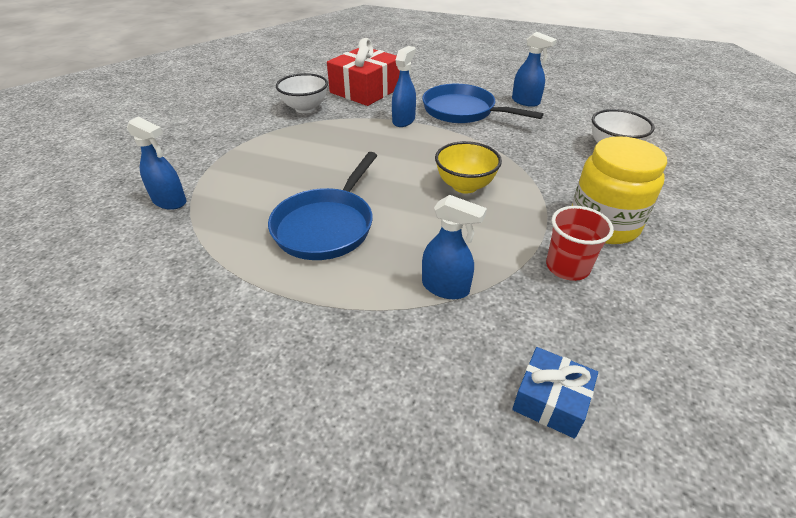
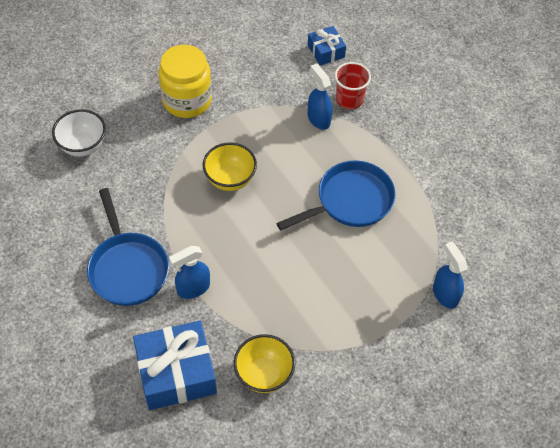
camera: 145 degrees left, 15 degrees up
(305, 108) = (264, 374): white bowl -> yellow bowl
(365, 90) = (176, 373): red gift -> blue gift
(525, 102) = (56, 244): blue spray bottle -> none
(567, 267) = (243, 91): red cup -> red cup (349, 99)

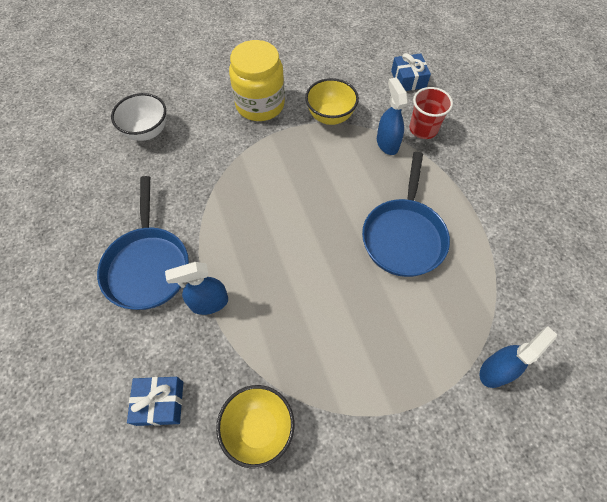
camera: 15 degrees right, 5 degrees up
(176, 373) = (160, 403): blue gift -> blue gift, size x0.54
(230, 179) = (281, 190): yellow bowl -> yellow bowl (330, 116)
(350, 201) = (403, 236): blue pan -> blue pan turned 120 degrees clockwise
(445, 294) = (496, 370): blue spray bottle -> blue spray bottle turned 60 degrees clockwise

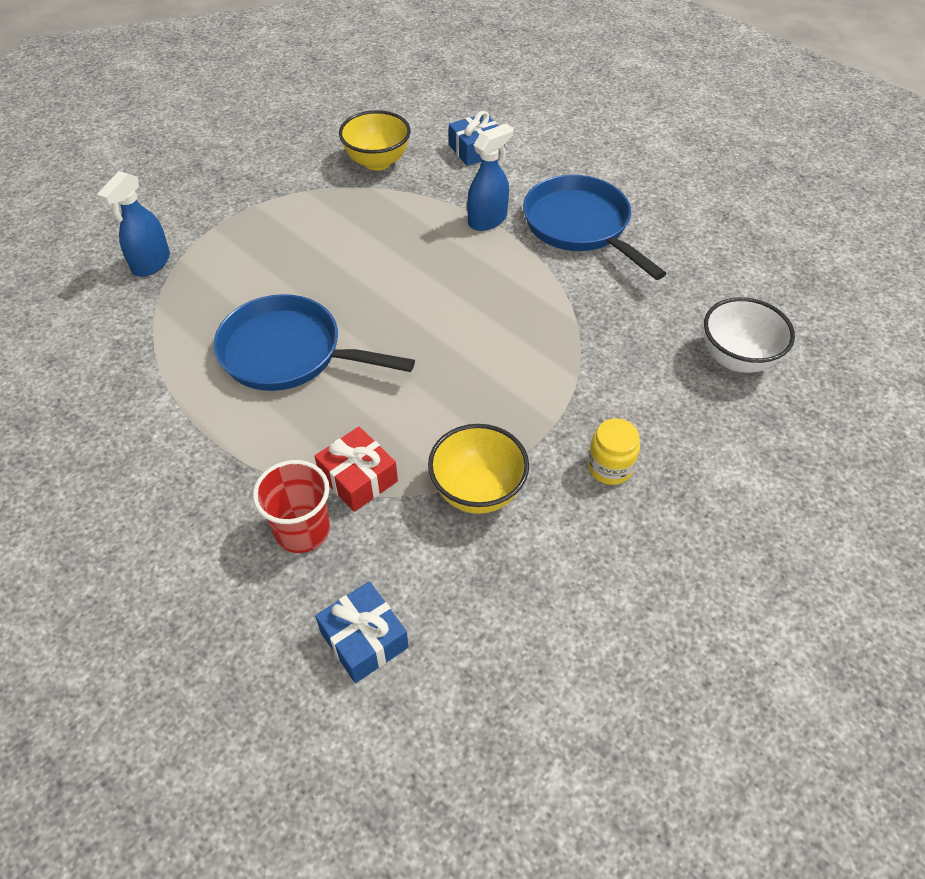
camera: 155 degrees right, 10 degrees down
(260, 105) = (610, 467): yellow jar -> yellow jar, size x0.49
(387, 143) = (358, 478): blue spray bottle -> red gift
(403, 236) = (288, 353): blue pan -> blue pan turned 60 degrees counterclockwise

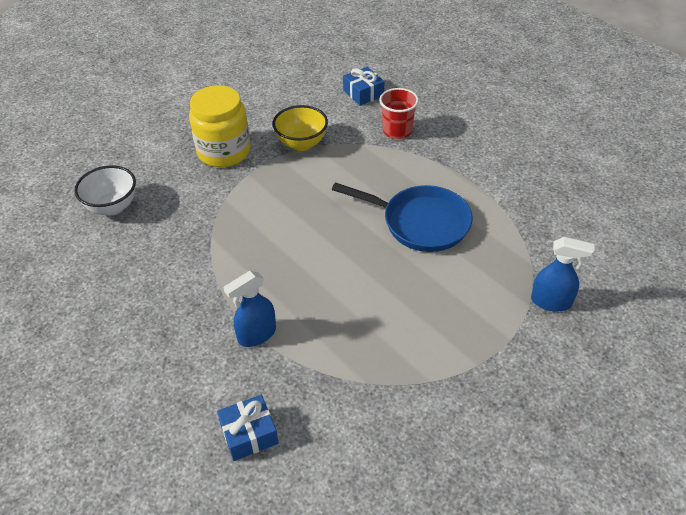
camera: 175 degrees left, 5 degrees down
(151, 263) = (551, 302): blue spray bottle -> blue spray bottle turned 75 degrees clockwise
(358, 478) = (368, 152): red gift -> none
(377, 162) = (359, 420): yellow bowl -> none
(580, 226) = (175, 323): blue pan -> none
(610, 467) = (224, 152): yellow jar -> yellow jar, size x2.03

